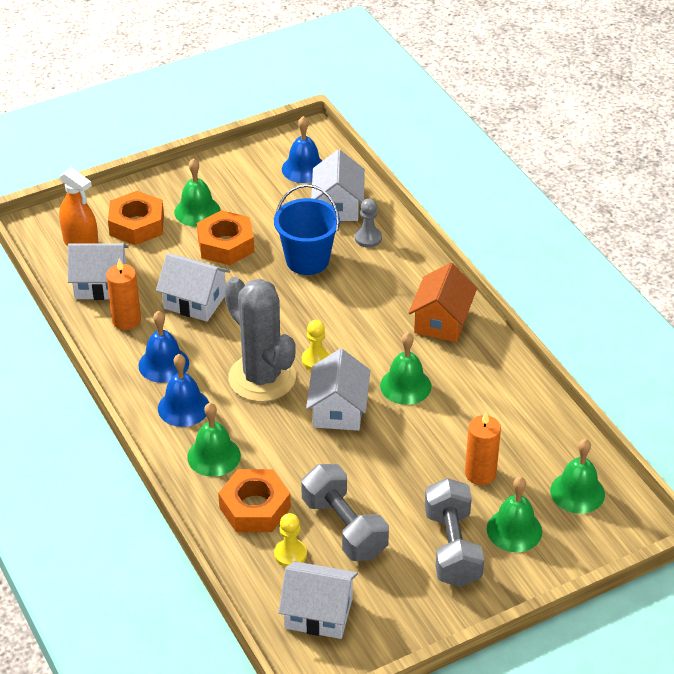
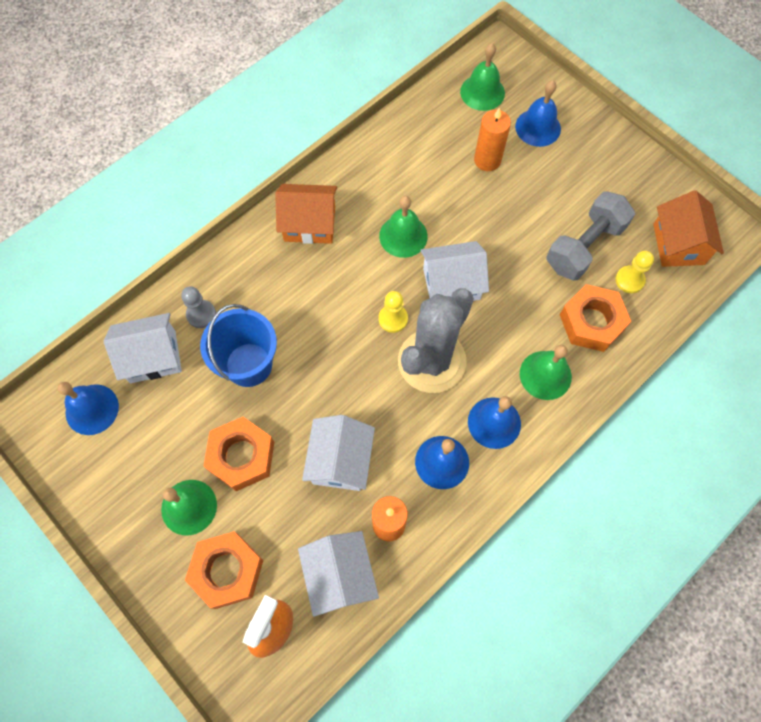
camera: 105 degrees left, 25 degrees up
(318, 613) = (678, 244): white house -> orange house
(452, 547) = (573, 165): grey dumbbell -> none
(514, 530) = (538, 127): green bell -> blue bell

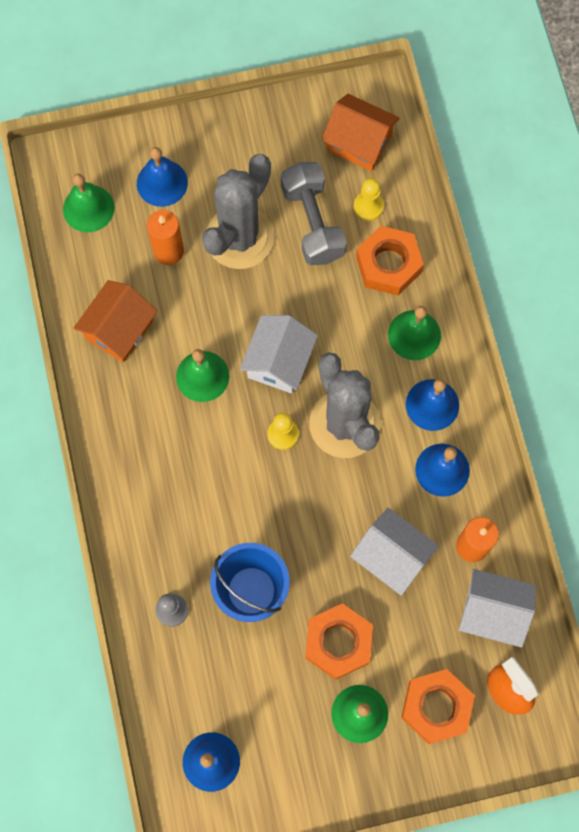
camera: 60 degrees left, 5 degrees up
(153, 357) = (189, 678): white house -> none
(309, 224) = (135, 456): orange house -> orange house (119, 329)
(533, 202) = (239, 238): none -> grey cactus

